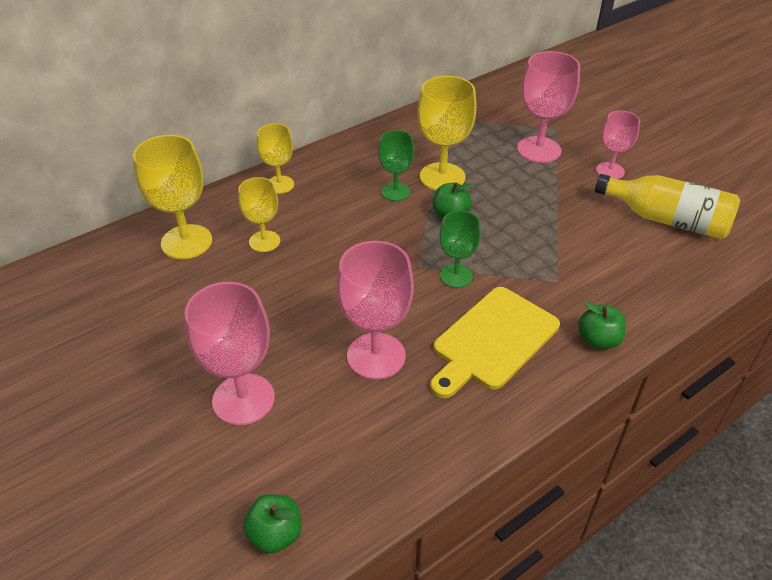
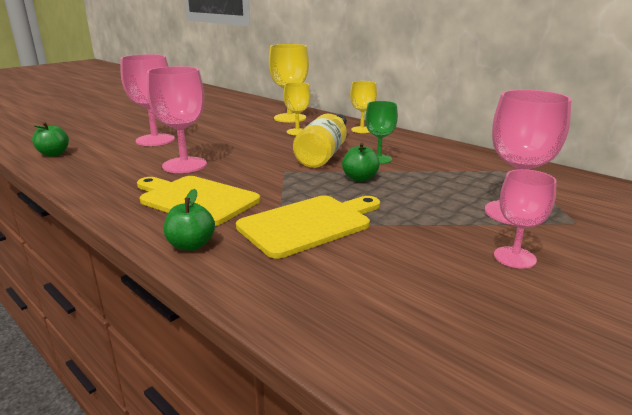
camera: 80 degrees right, 20 degrees down
(442, 177) = (415, 173): yellow goblet -> none
(456, 276) = (275, 184): green goblet -> none
(556, 262) = (309, 224): none -> yellow cutting board
(667, 220) = (432, 299): yellow bottle -> yellow bottle (324, 153)

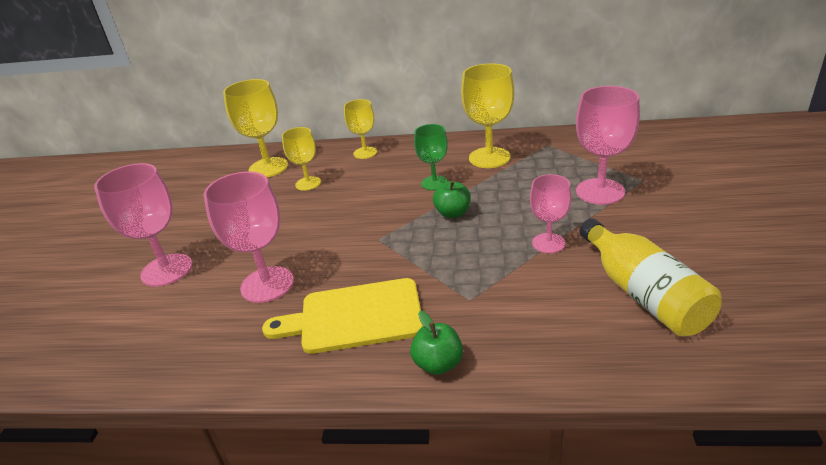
camera: 35 degrees left, 10 degrees up
(54, 154) = (67, 358): green apple -> none
(309, 224) = (490, 284): yellow cutting board -> none
(324, 153) = (378, 199): yellow bottle -> yellow bottle (643, 293)
(449, 161) = (489, 158): none -> yellow goblet
(514, 257) = (651, 232): pink goblet -> pink goblet (548, 243)

